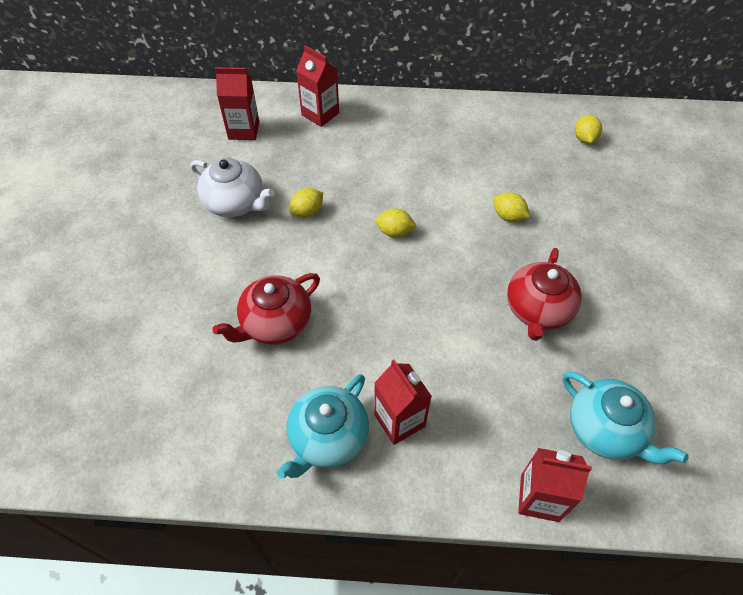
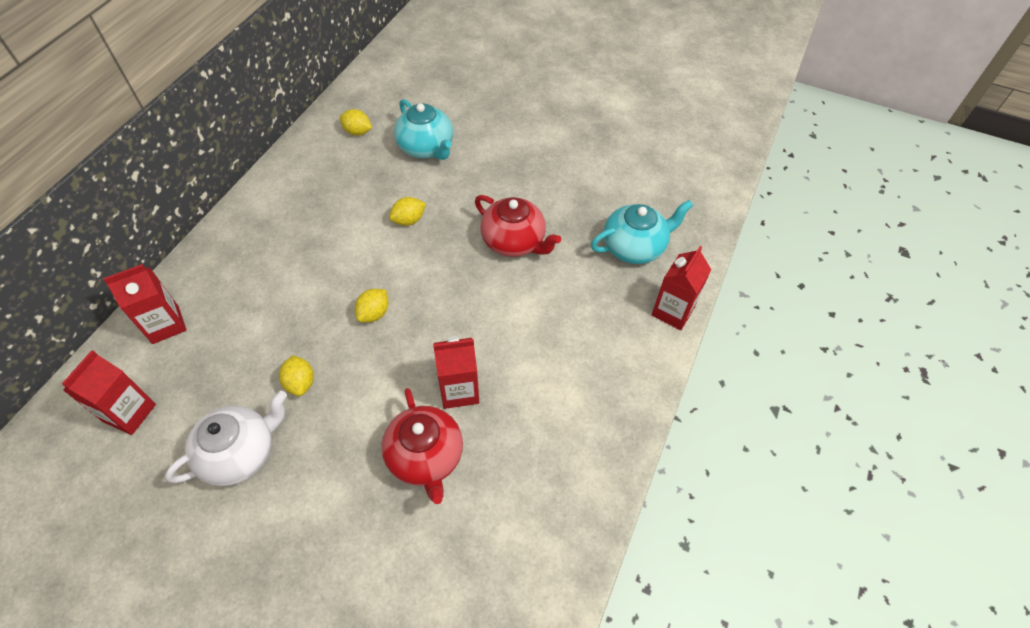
camera: 70 degrees left, 0 degrees up
(328, 438) = (569, 447): turquoise teapot -> turquoise teapot (426, 148)
(399, 420) = (574, 383): red carton -> red carton (459, 390)

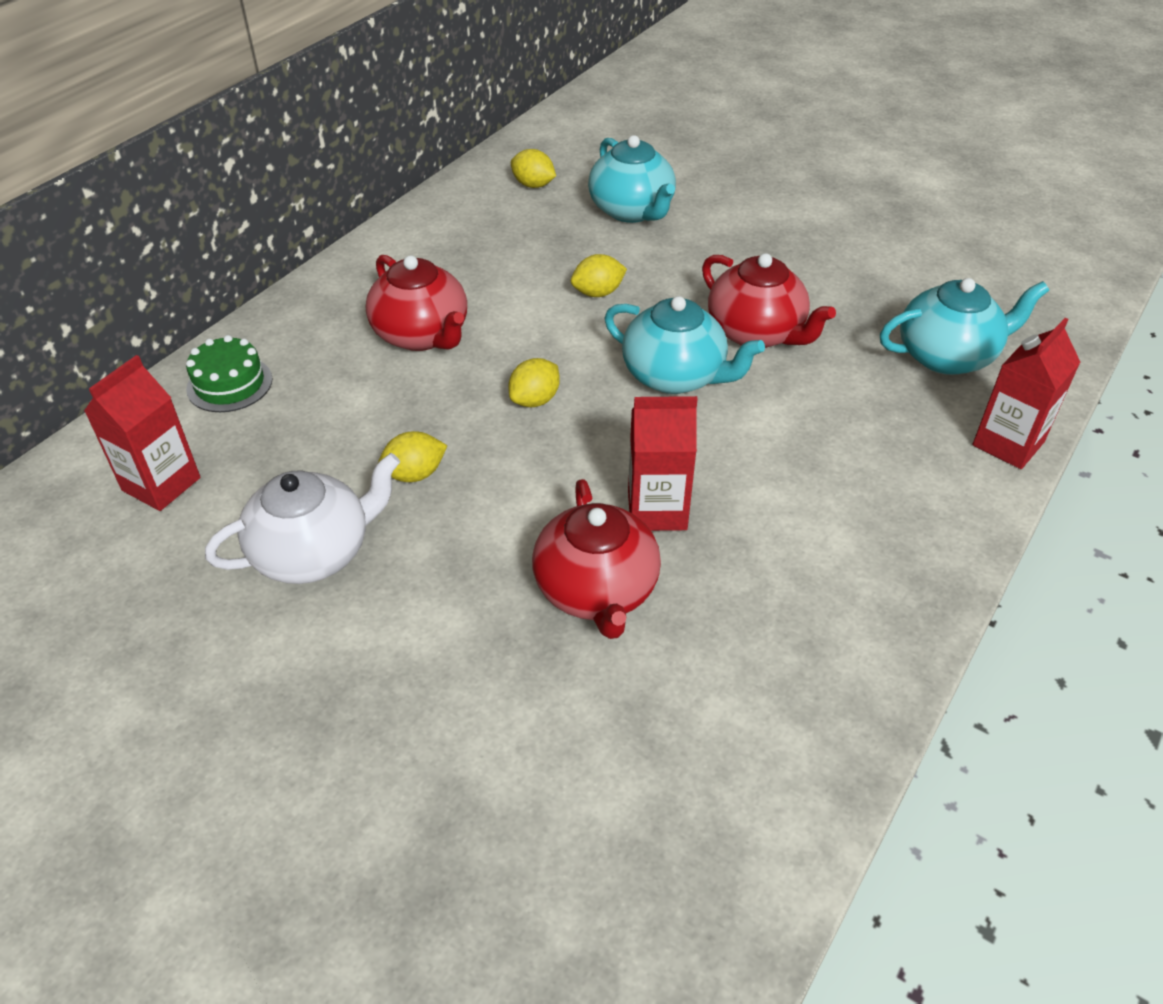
camera: 10 degrees right, 10 degrees down
(165, 325) = (229, 384): red carton -> green cake
(293, 268) = (422, 335): none -> red teapot
(300, 383) = (414, 474): yellow lemon -> yellow lemon turned 75 degrees clockwise
(464, 283) = (675, 376): none -> turquoise teapot

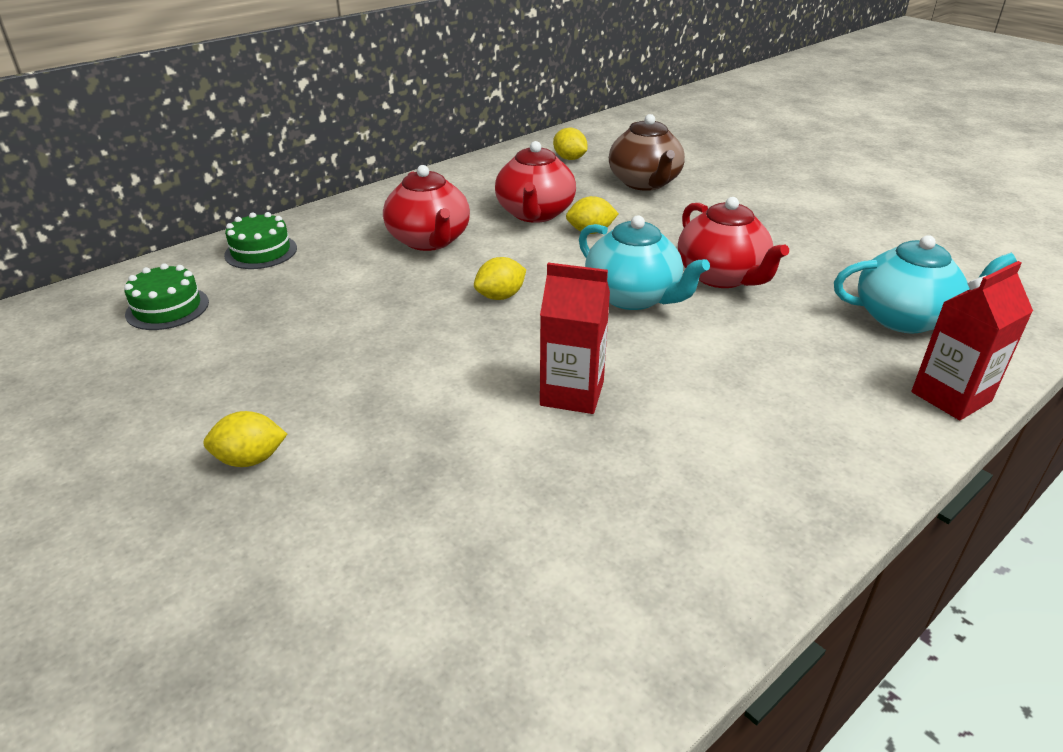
camera: 15 degrees right, 10 degrees down
(161, 484) = (167, 308): red carton -> green cake
(314, 552) = (255, 375): white teapot -> none
(414, 474) = (371, 333): yellow lemon -> yellow lemon (250, 459)
(596, 591) = (485, 447): red teapot -> red teapot (535, 213)
(632, 210) = (645, 183): turquoise teapot -> brown teapot

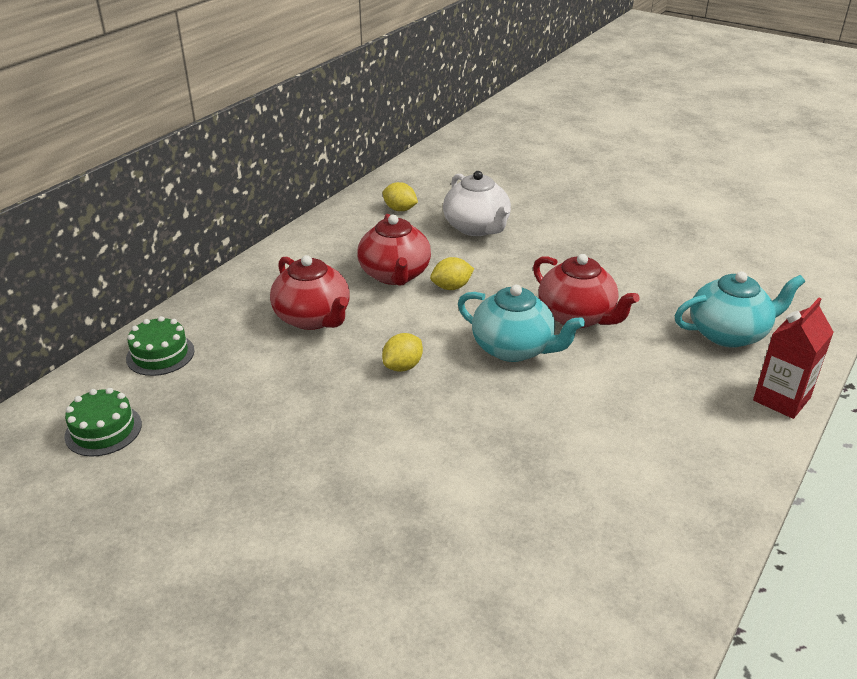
camera: 15 degrees left, 0 degrees up
(250, 459) = (264, 563): yellow lemon -> none
(572, 393) = (502, 450): red carton -> none
(645, 183) = (477, 228): brown teapot -> white teapot

